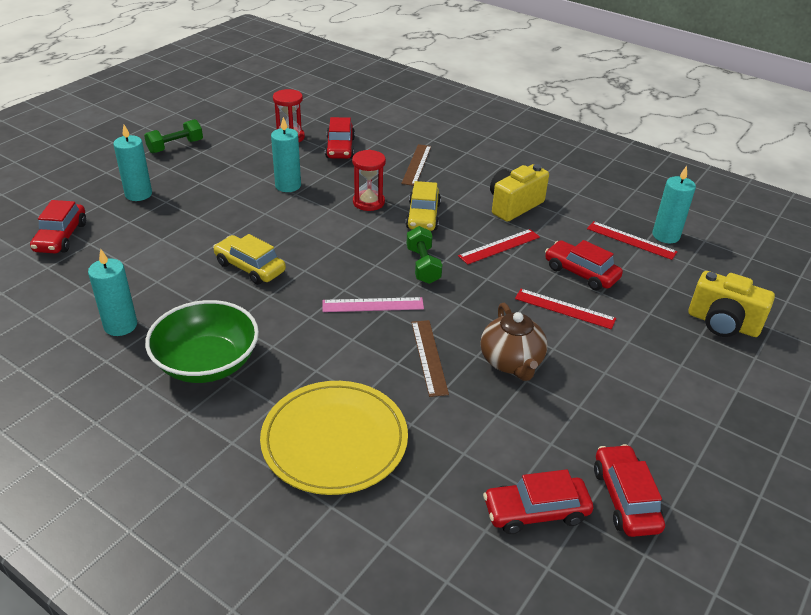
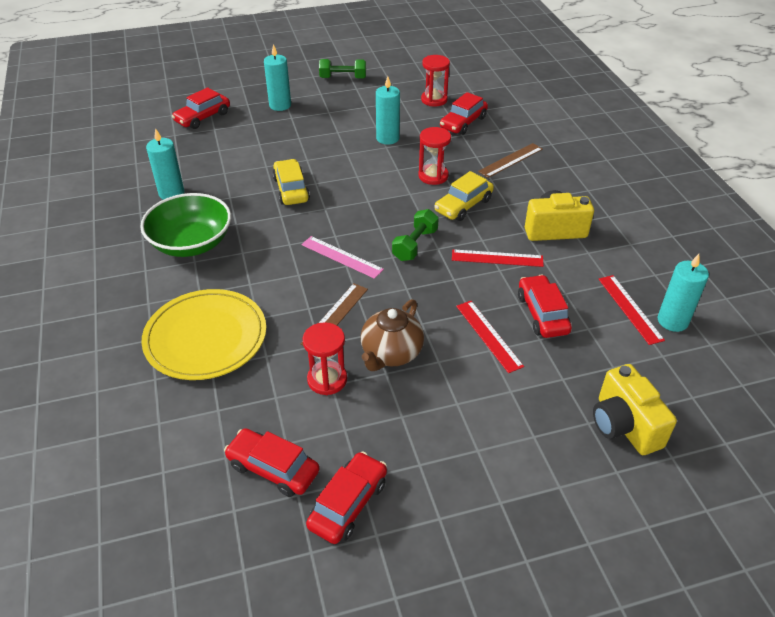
camera: 40 degrees right, 5 degrees up
(488, 412) = (327, 379): none -> red hourglass

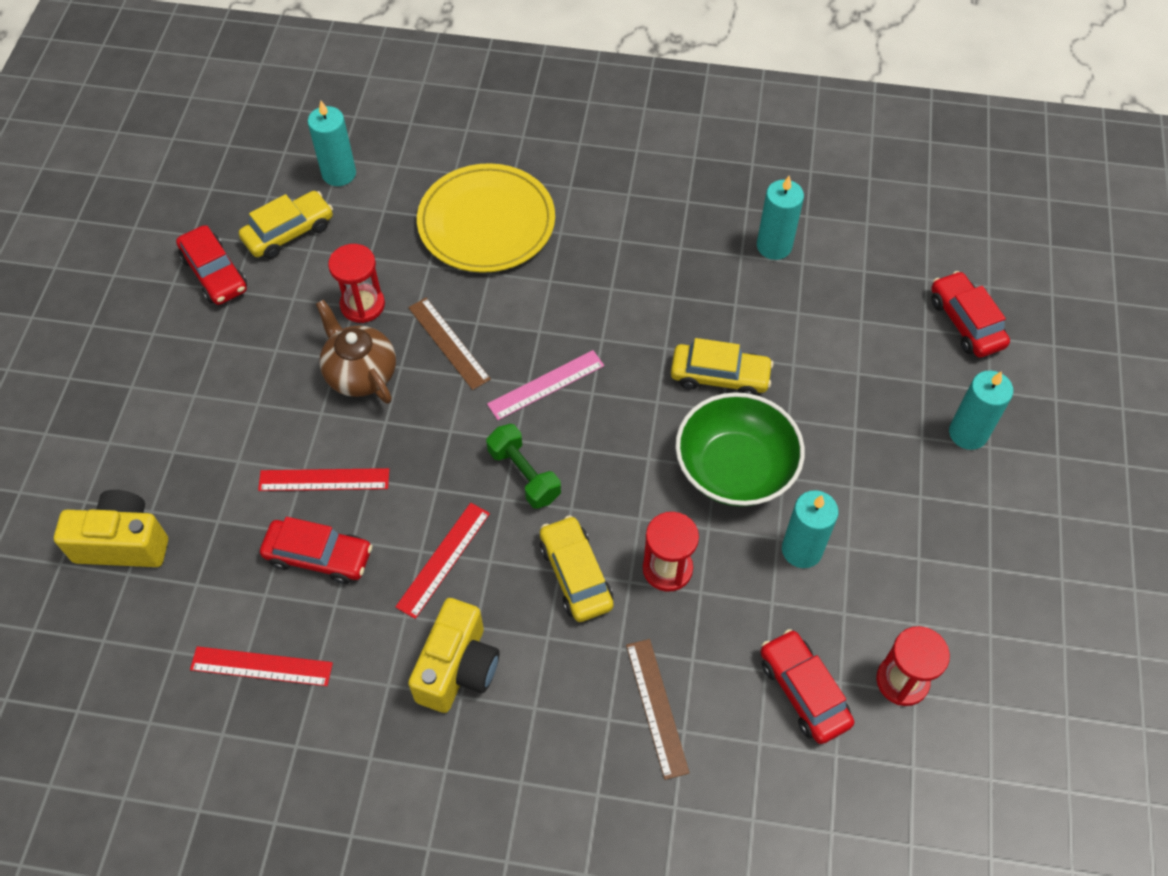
camera: 115 degrees right, 15 degrees up
(191, 243) = (655, 244): green bowl -> green bowl (735, 468)
(273, 468) = (289, 232): red car -> yellow car
(343, 78) = (1037, 561): green dumbbell -> none
(672, 321) = (210, 704): turquoise candle -> turquoise candle (339, 174)

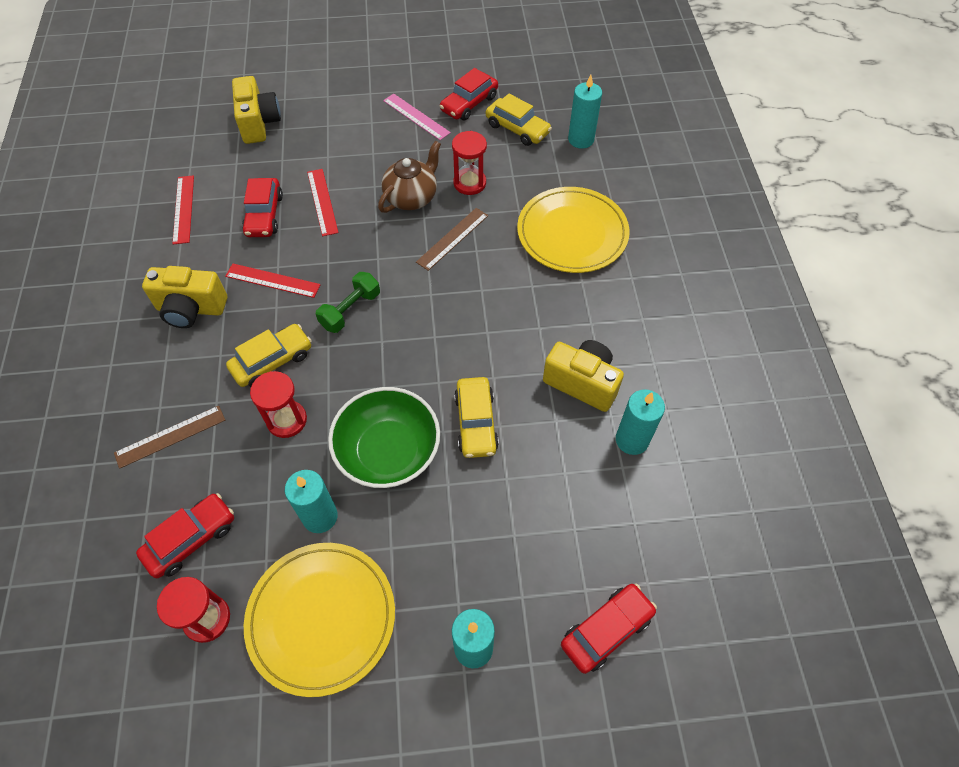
camera: 75 degrees right, 0 degrees up
(546, 385) = (433, 305): pink ruler -> pink ruler (416, 116)
(695, 268) = (582, 383): none -> yellow camera
(918, 565) = (321, 618): none -> yellow plate

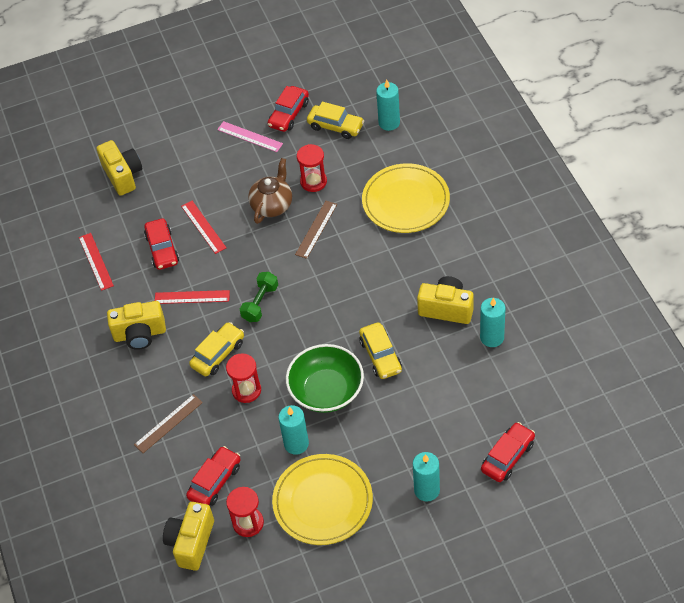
camera: 10 degrees left, 5 degrees down
(118, 624) = (191, 542): none -> yellow camera

